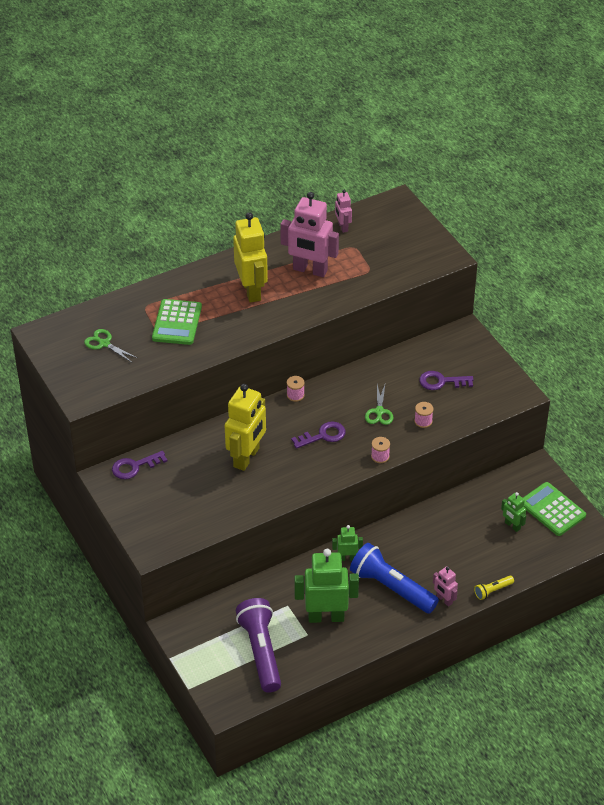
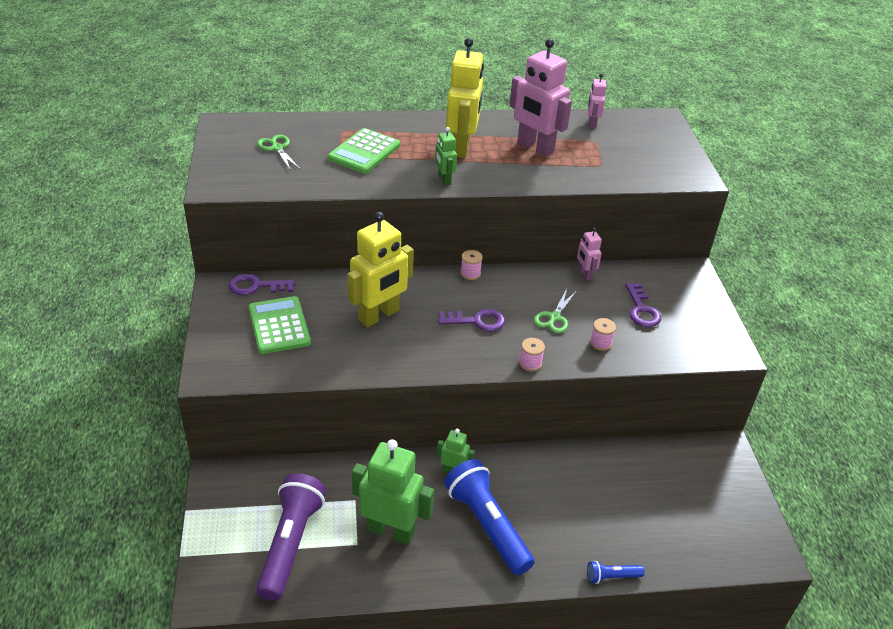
camera: 20 degrees right, 5 degrees down
(441, 382) = (641, 310): purple key -> purple key turned 120 degrees counterclockwise
(444, 600) = (545, 565): pink robot -> pink robot (585, 274)
(492, 591) = (612, 576): yellow flashlight -> blue flashlight
(512, 526) = (670, 505): green robot -> green robot (444, 180)
(552, 509) = (728, 503): green calculator -> green calculator (279, 326)

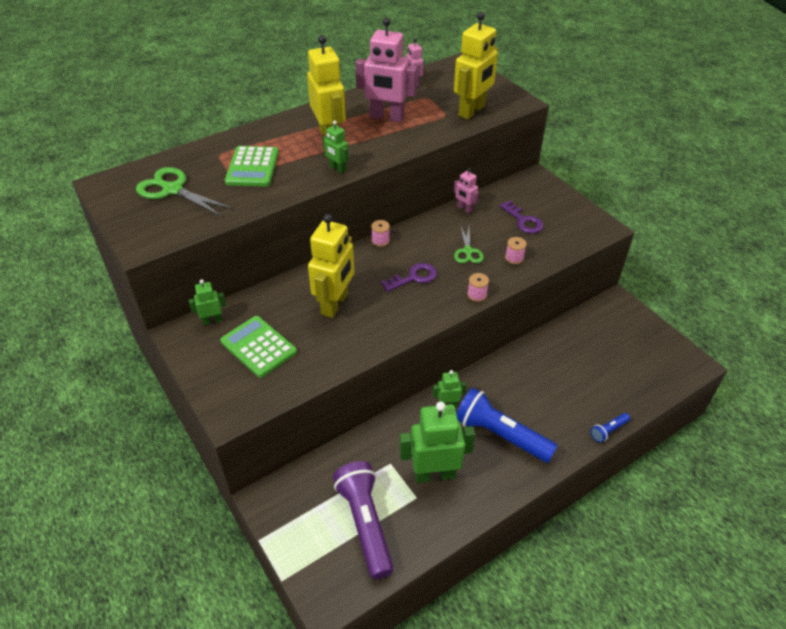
camera: 25 degrees left, 5 degrees up
(256, 286) = (212, 321): purple key -> green robot
(277, 148) = (173, 190): green scissors -> green scissors, size x1.64
(633, 169) = (472, 111): none -> yellow robot

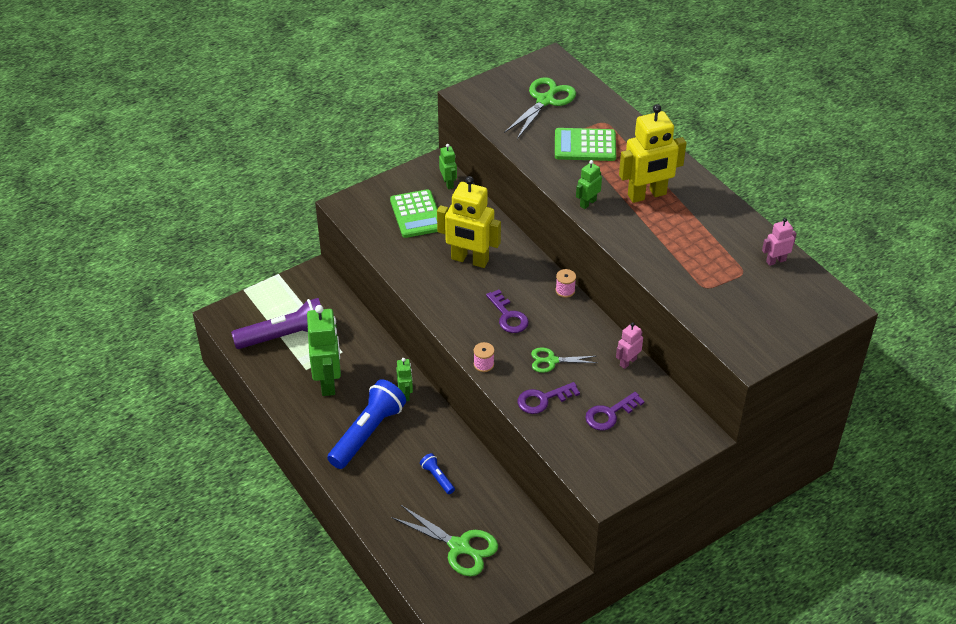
camera: 90 degrees right, 0 degrees up
(258, 347) = (416, 214): green calculator -> green calculator turned 120 degrees clockwise
(386, 117) = (692, 238): pink robot -> none
(472, 111) = (719, 311): yellow robot -> none
(514, 258) = (542, 399): pink spool -> purple key
(608, 430) = (367, 522): blue flashlight -> blue flashlight (437, 477)
(617, 363) = (459, 546): none -> green scissors

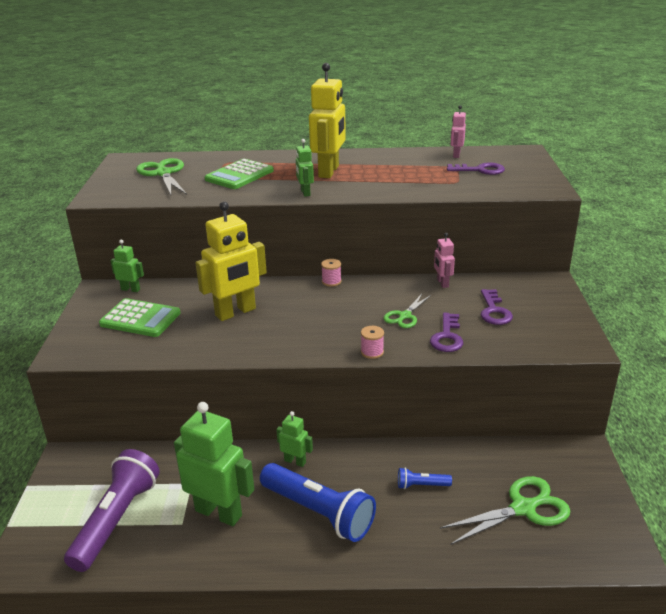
camera: 55 degrees left, 15 degrees down
(367, 433) = (318, 512): blue flashlight -> blue flashlight turned 150 degrees clockwise
(508, 316) = (328, 318): purple key -> purple key (480, 170)

